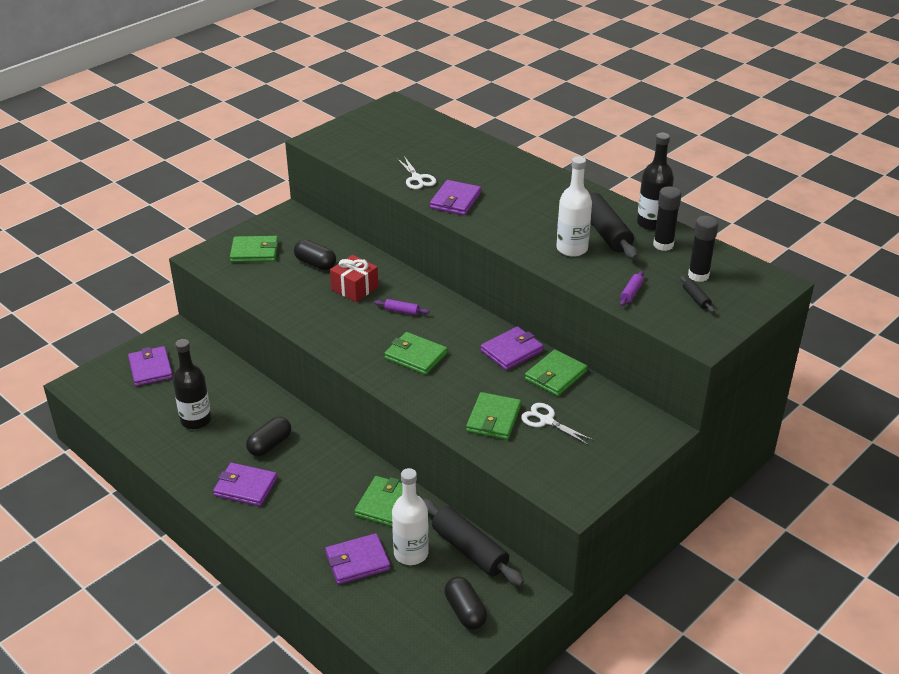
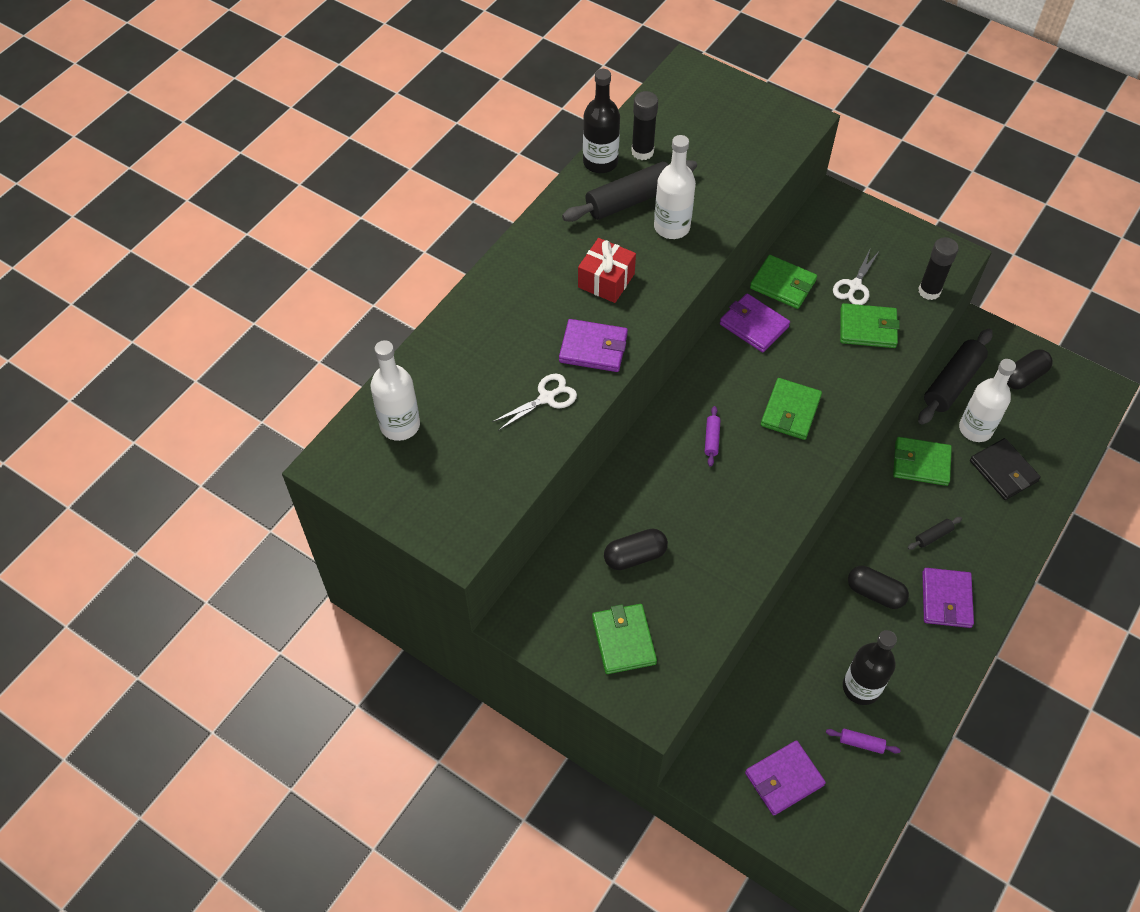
camera: 100 degrees left, 20 degrees up
(315, 264) = (635, 556): black capsule -> black capsule turned 45 degrees clockwise
(354, 288) = (678, 498): red gift -> red gift (606, 280)
(357, 561) = (1003, 471): purple wallet -> black wallet
(414, 127) = (400, 425): none -> white bottle
(631, 293) = (741, 174): purple rolling pin -> purple rolling pin (861, 743)
(696, 298) = (735, 125): black rolling pin -> black rolling pin (933, 536)
(698, 275) = (693, 124): black glue stick -> black glue stick (929, 291)

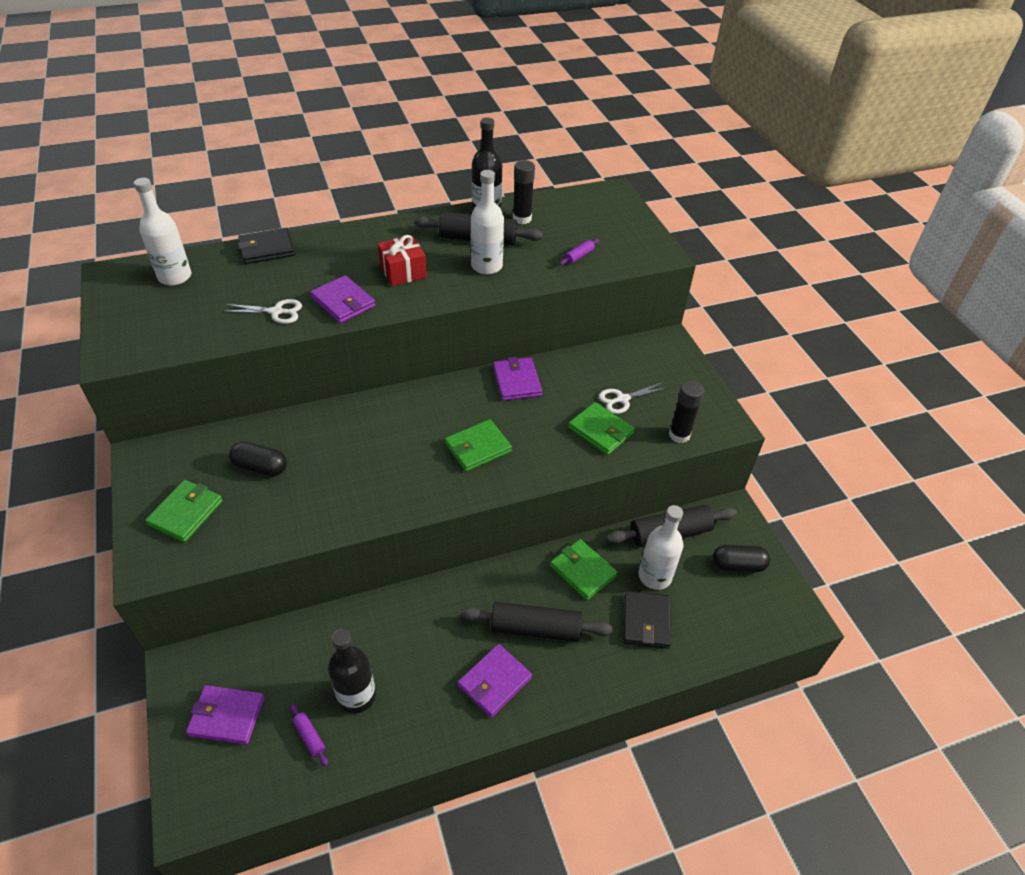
camera: 35 degrees right, 10 degrees down
(448, 337) = (267, 249): none -> black wallet
(711, 439) = (401, 431): purple rolling pin -> purple rolling pin (578, 256)
(782, 284) = (568, 369): green wallet -> none
(875, 593) = (444, 636): black capsule -> none
(933, 536) = (535, 628): black rolling pin -> black rolling pin, size x2.23

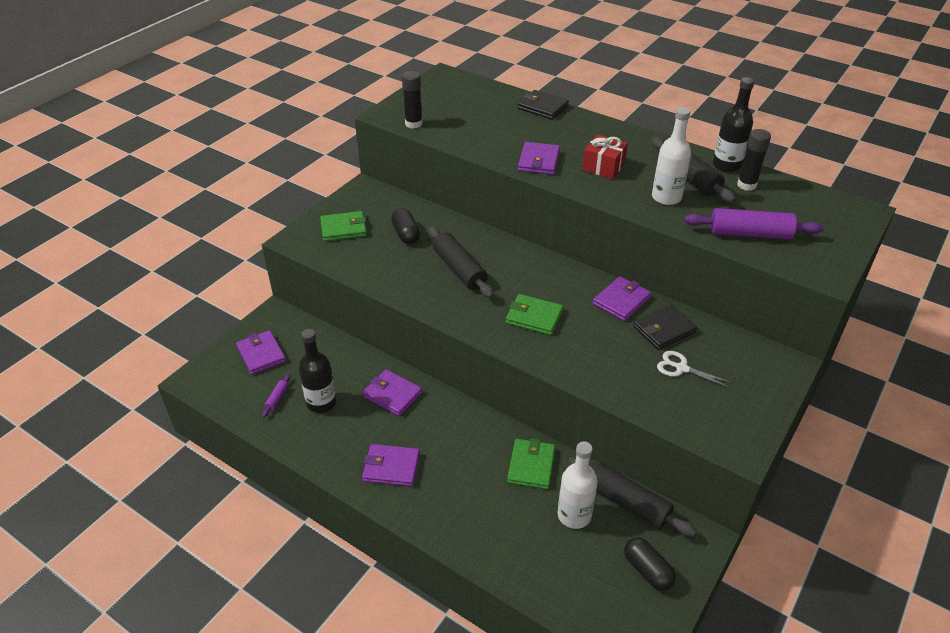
camera: 55 degrees right, 5 degrees down
(175, 277) = (472, 94): white bottle -> none
(276, 312) = (494, 143): white scissors -> none
(407, 625) = (392, 395): none -> purple wallet
(535, 628) = (454, 465): black rolling pin -> black rolling pin (459, 269)
(578, 256) = (749, 234): purple rolling pin -> purple rolling pin, size x2.23
(600, 431) = (631, 373): green wallet -> none
(646, 621) = (526, 532): black wallet -> black wallet (664, 329)
(679, 435) = (688, 423): black glue stick -> black glue stick (413, 124)

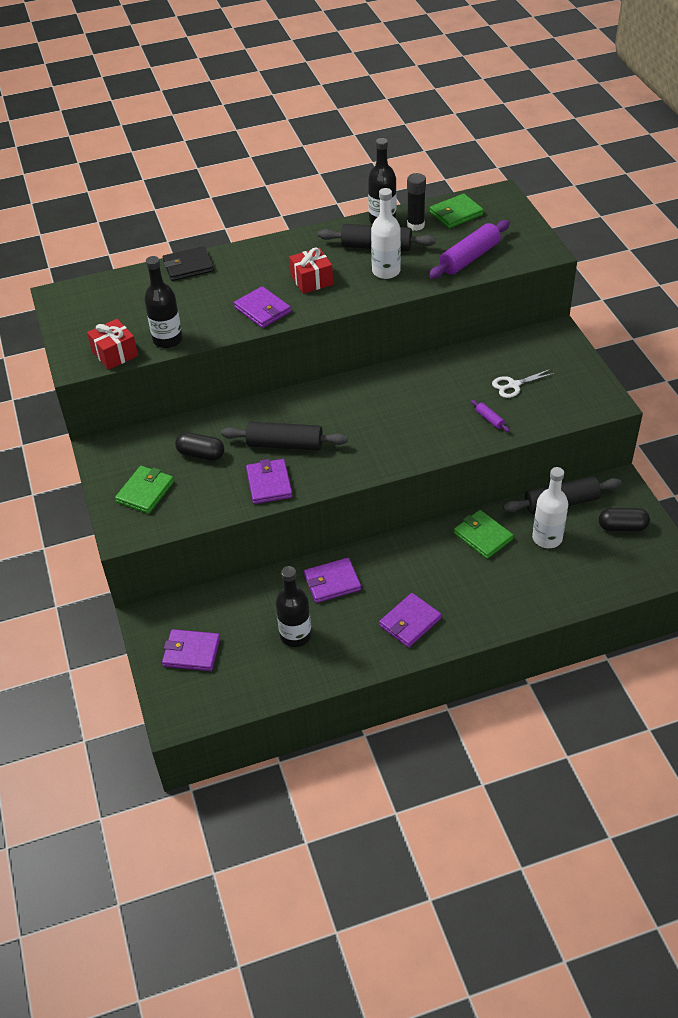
camera: 50 degrees left, 5 degrees up
(277, 398) = (260, 665): purple rolling pin -> purple rolling pin (489, 419)
(413, 124) = (115, 354): black glue stick -> red gift
(454, 137) = (167, 340): none -> black bottle
(534, 317) = (386, 431): green wallet -> green wallet (456, 213)
(621, 301) = (417, 374): purple wallet -> purple wallet (269, 483)
(664, 329) = (468, 370): black wallet -> none

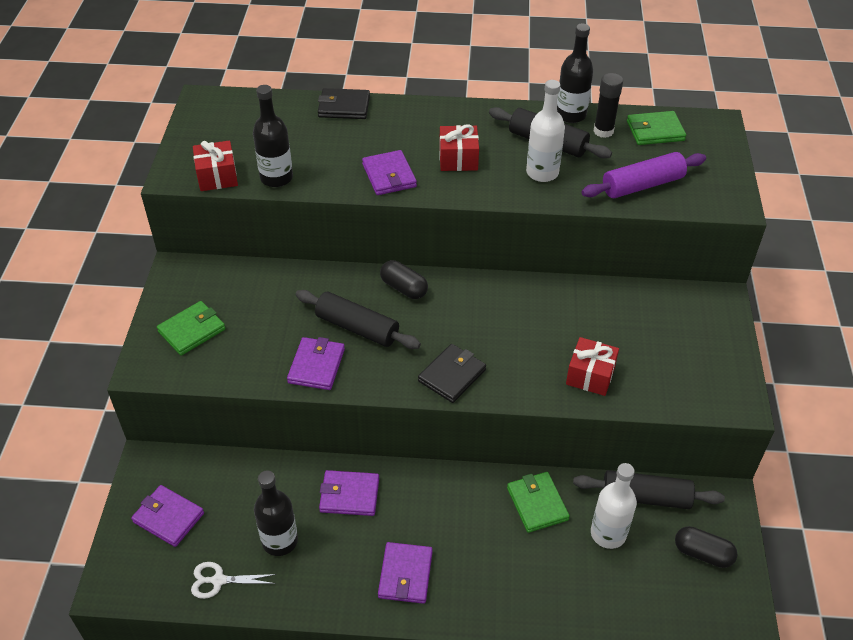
camera: 20 degrees right, 0 degrees up
(201, 454) = (268, 309): black capsule -> black capsule (404, 288)
(383, 454) = (452, 375): none -> black wallet
(410, 622) = (405, 574): purple wallet -> purple wallet turned 60 degrees counterclockwise
(489, 419) = (590, 375): purple rolling pin -> red gift
(513, 385) = (639, 344): white scissors -> white scissors (218, 580)

